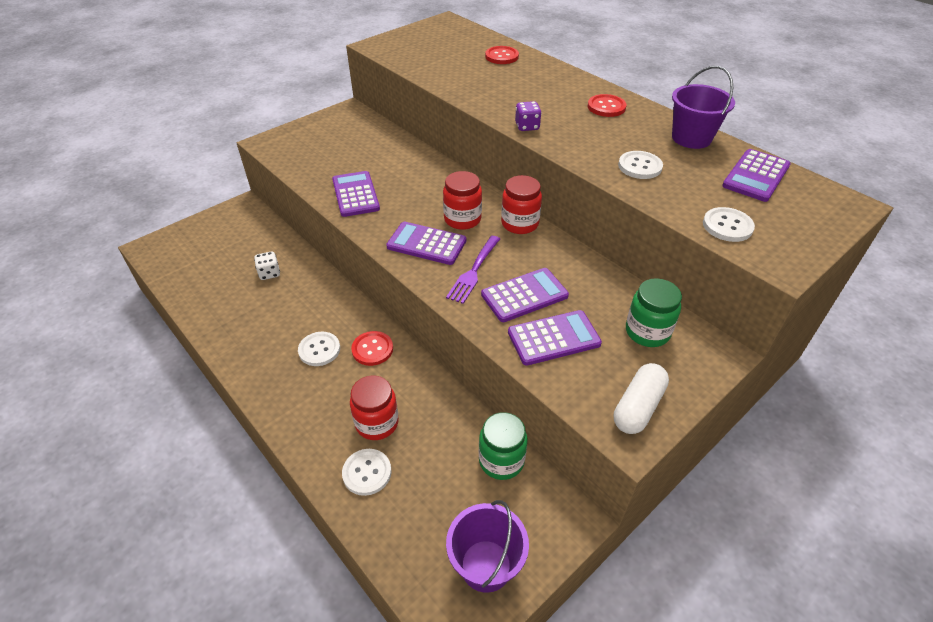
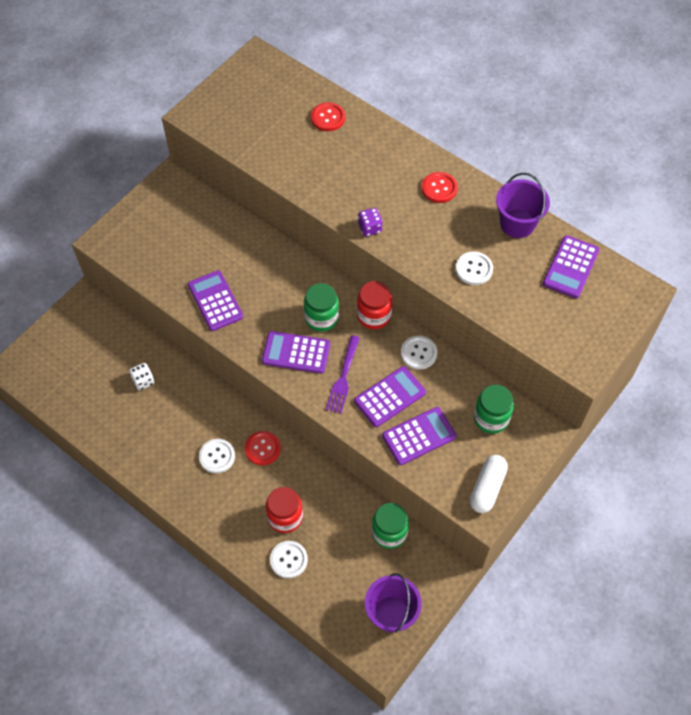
camera: 10 degrees left, 15 degrees up
(462, 219) = (321, 318): red jar -> green jar
(727, 226) = (545, 331): white button -> white button (418, 353)

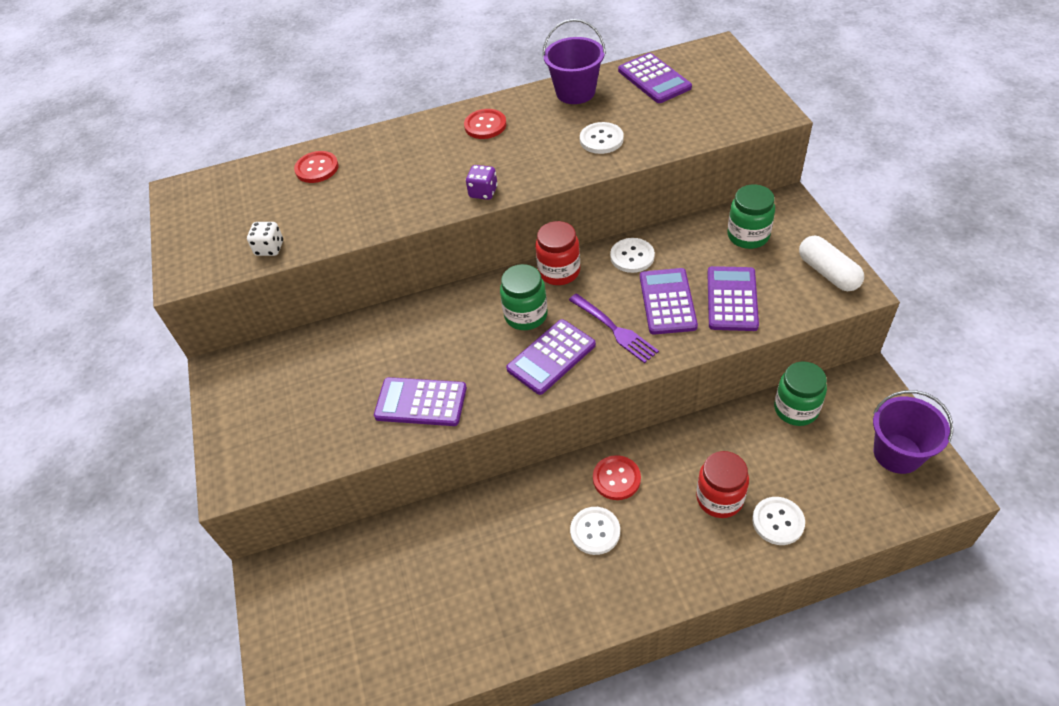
camera: 50 degrees left, 10 degrees down
(143, 381) = (434, 563): white dice -> white dice (269, 248)

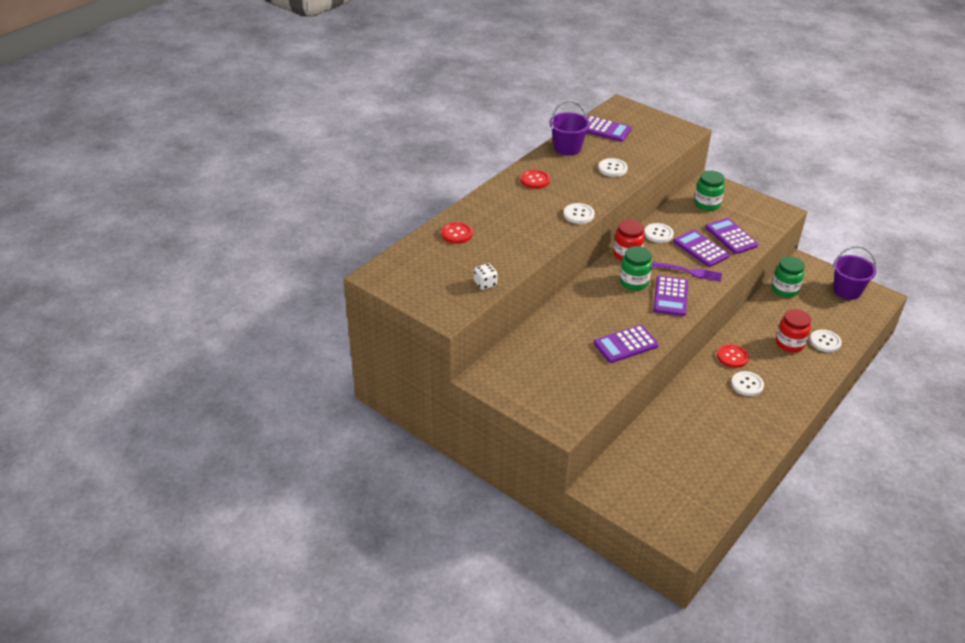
camera: 40 degrees left, 10 degrees down
(483, 192) = (578, 214): purple dice -> white button
(828, 273) = (763, 209): white capsule -> none

